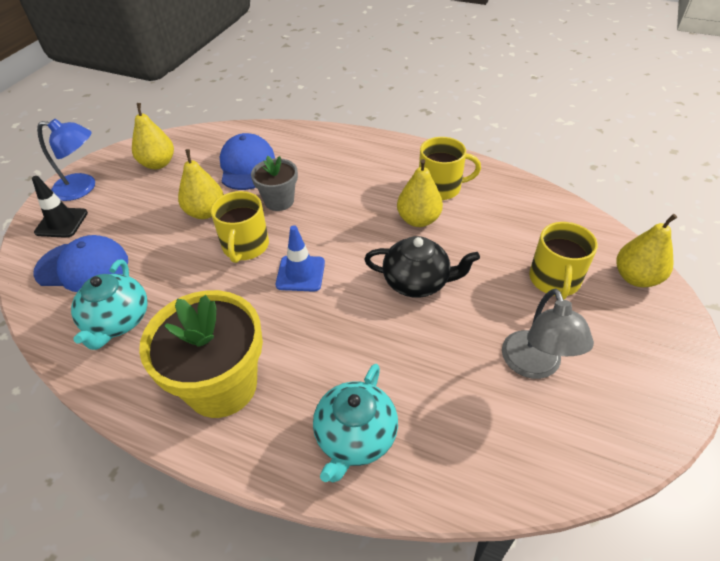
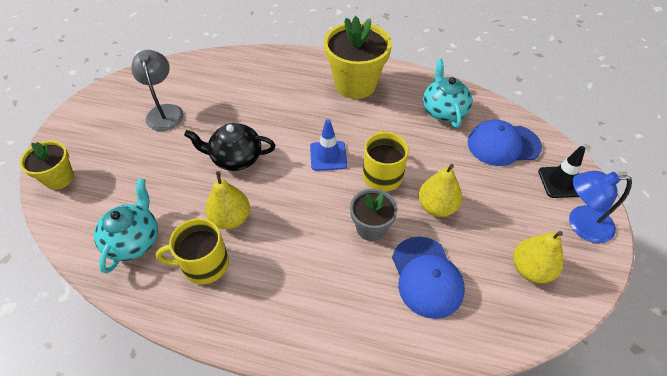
camera: 170 degrees right, 5 degrees up
(355, 437) = (274, 70): turquoise teapot -> turquoise teapot (134, 240)
(554, 280) = (126, 170): yellow mug -> none
(636, 278) = (59, 178): yellow pear -> yellow flower pot

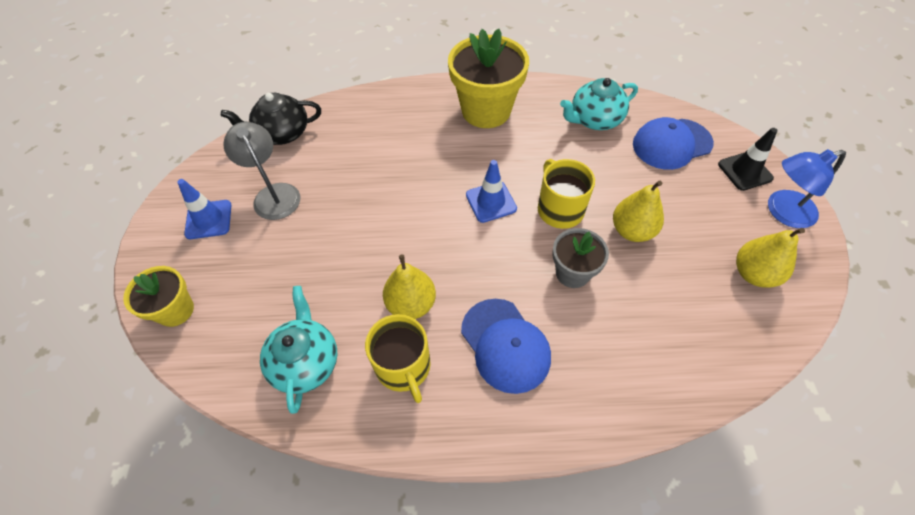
camera: 15 degrees left, 5 degrees up
(110, 119) = (208, 219): none -> blue traffic cone
(204, 264) = (403, 367): yellow mug -> yellow mug turned 90 degrees counterclockwise
(235, 158) = (385, 230): black teapot -> black teapot (282, 133)
(426, 277) = (653, 311): blue cap -> blue cap (505, 345)
(443, 110) = (594, 120): turquoise teapot -> turquoise teapot turned 90 degrees counterclockwise

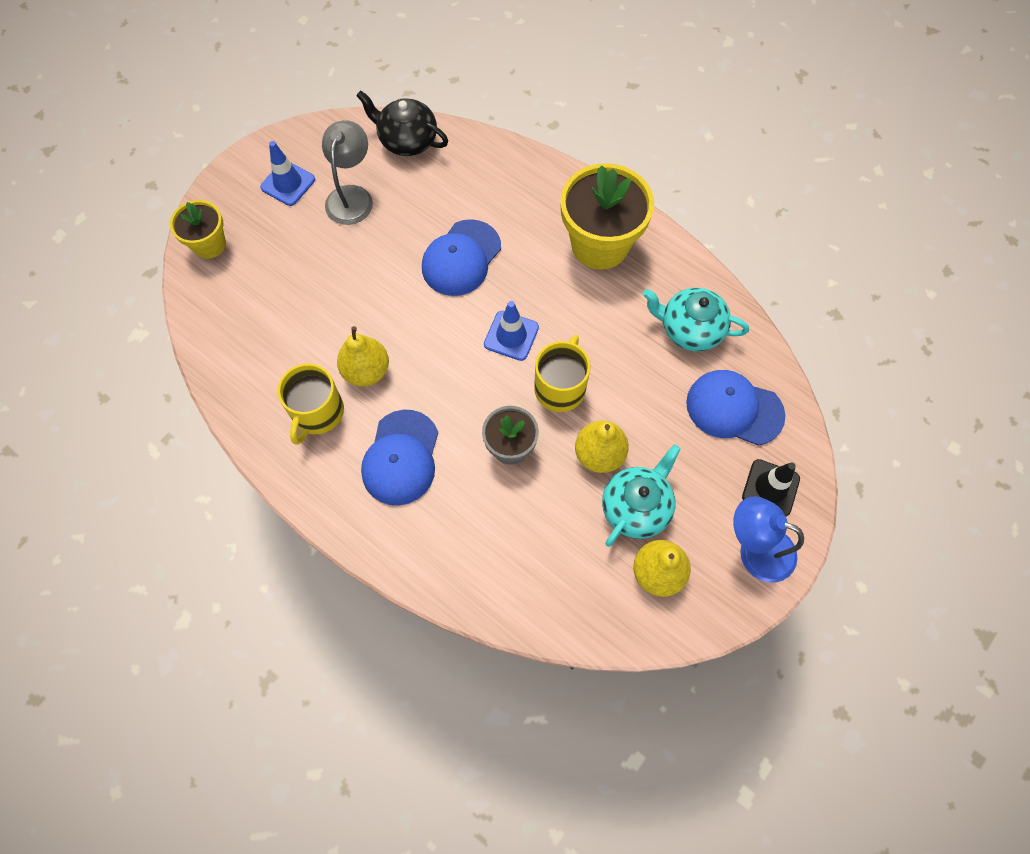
camera: 40 degrees right, 10 degrees up
(306, 362) = (259, 354): turquoise teapot -> turquoise teapot (636, 507)
(402, 179) = (461, 258): none -> blue cap

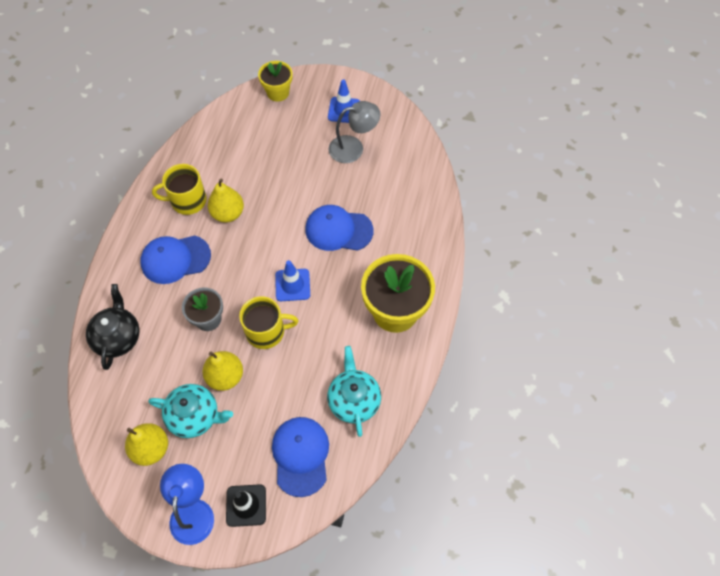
camera: 65 degrees right, 5 degrees down
(407, 140) = (415, 158): black teapot -> black teapot (118, 337)

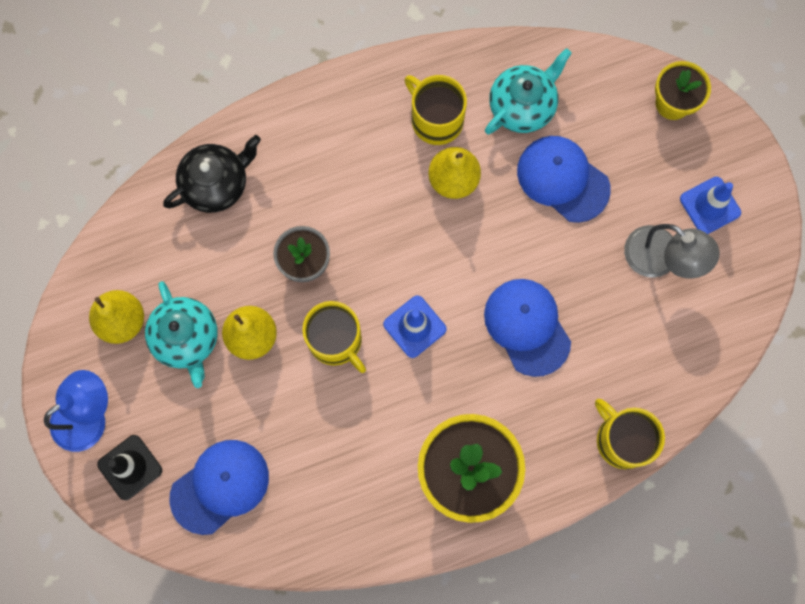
camera: 55 degrees right, 15 degrees up
(175, 259) = (351, 168): blue cap -> blue cap (562, 179)
(354, 400) = (322, 500): turquoise teapot -> turquoise teapot (522, 106)
(434, 224) = (622, 439): none -> yellow mug

